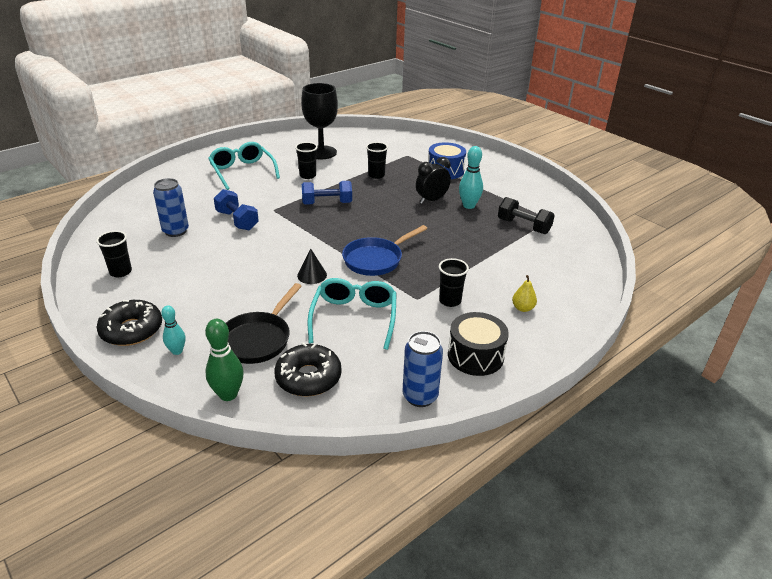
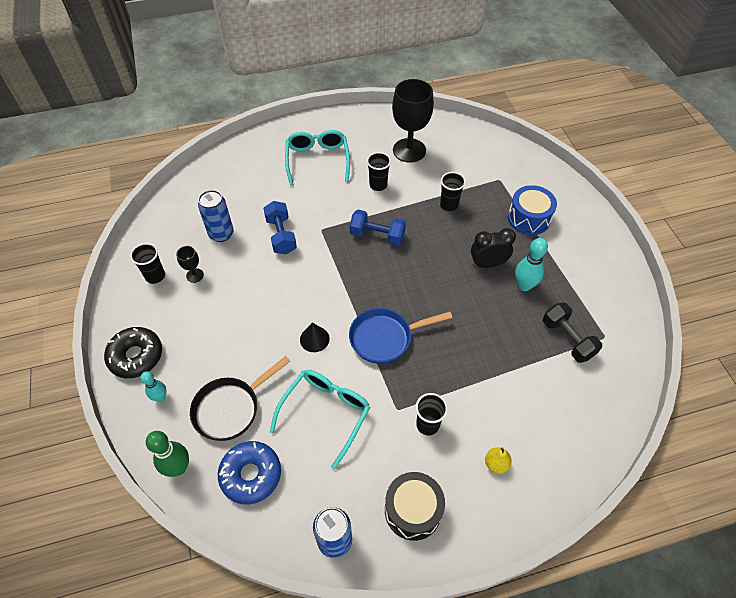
camera: 25 degrees right, 20 degrees up
(164, 262) = (195, 275): none -> black goblet
(308, 377) = (251, 475): black donut -> blue donut

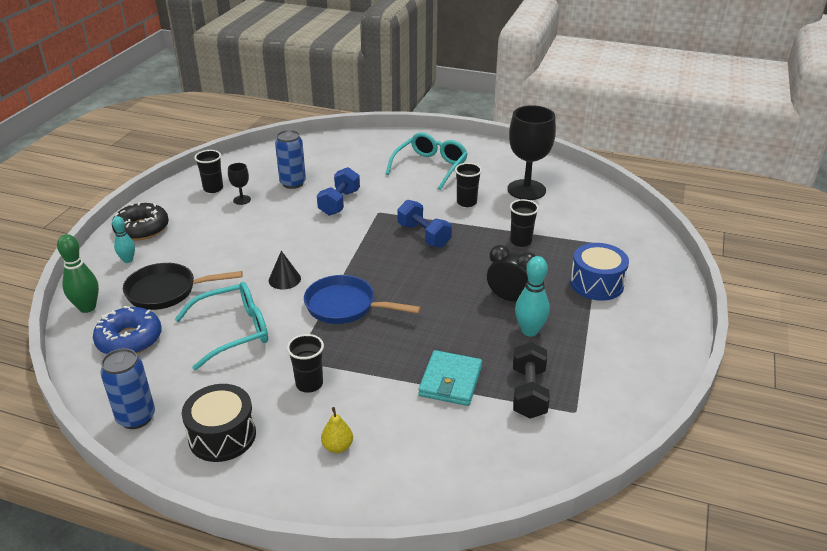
camera: 35 degrees right, 20 degrees down
(514, 360) = (450, 381): none -> turquoise wallet

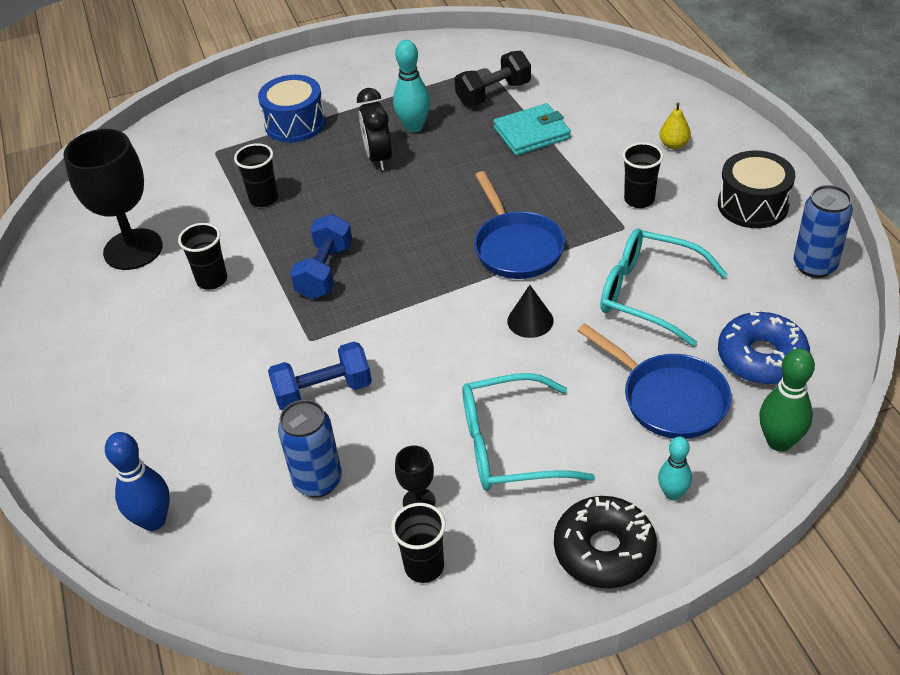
camera: 125 degrees left, 10 degrees up
(167, 291) = (668, 399): black pan -> blue pan
(335, 146) = (153, 520): none -> blue bowling pin
(430, 167) = (137, 366): turquoise glasses -> turquoise glasses (509, 446)

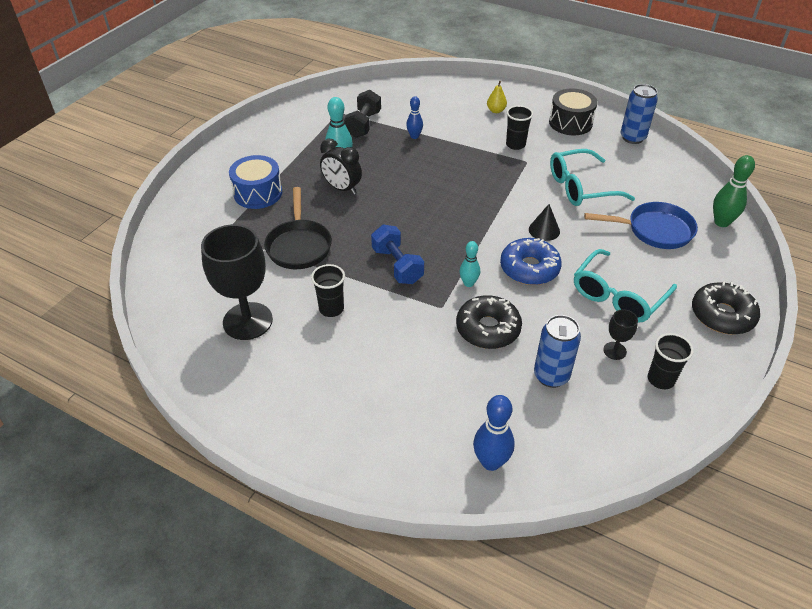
camera: 45 degrees left, 0 degrees up
(263, 199) = (299, 246): black cup -> black pan
(323, 391) = (488, 329): blue dumbbell -> black donut
(516, 247) = (487, 198): blue pan -> none
(532, 133) = (414, 136): turquoise wallet -> blue bowling pin
(672, 493) = (713, 271): turquoise bowling pin -> turquoise bowling pin (468, 283)
(761, 357) = (666, 190): blue donut -> blue donut (529, 268)

